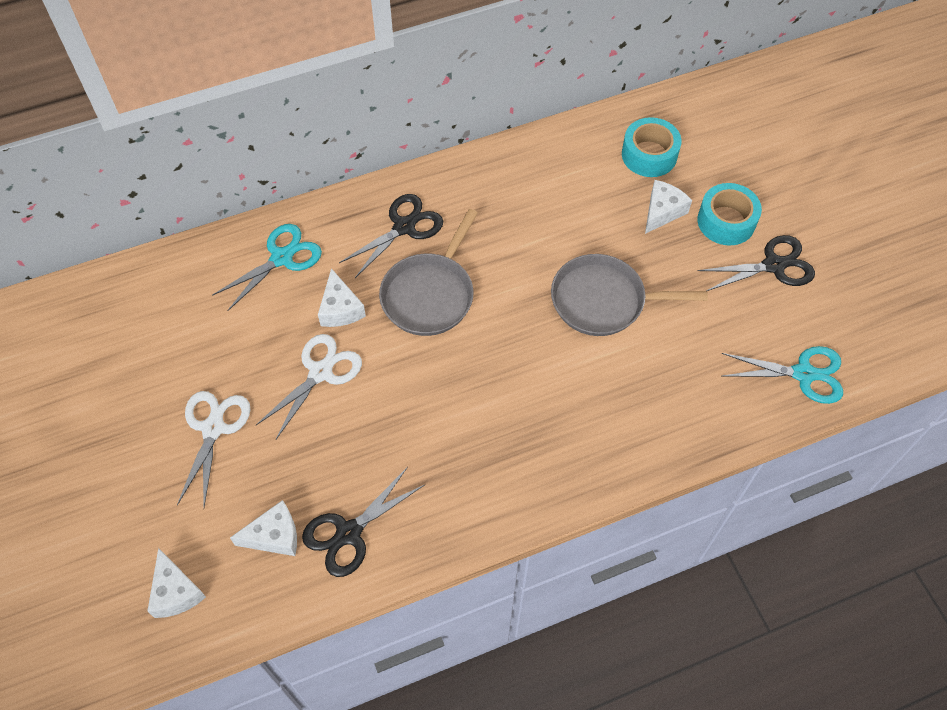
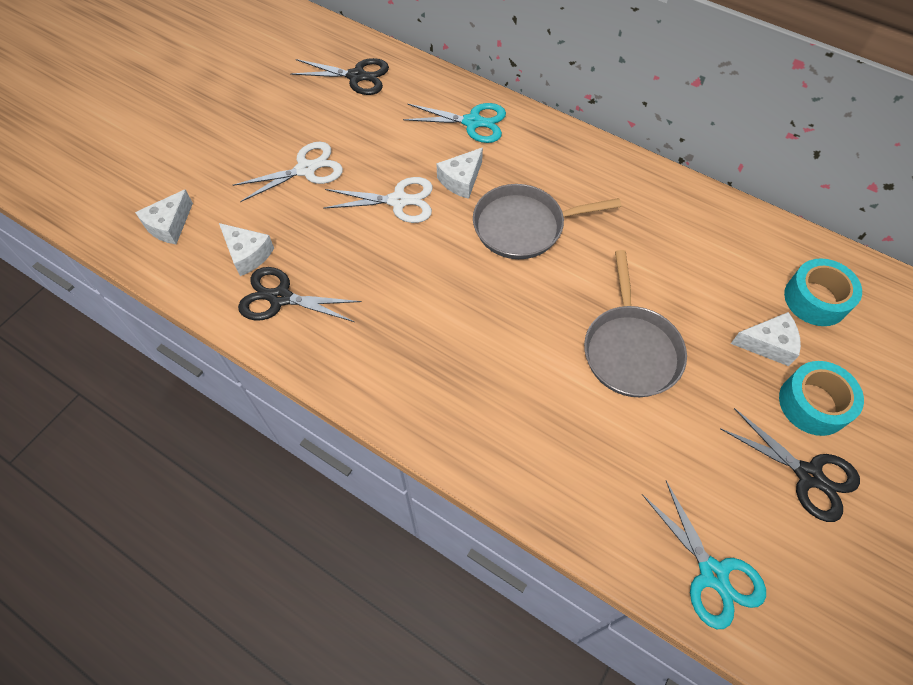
camera: 55 degrees right, 0 degrees up
(404, 227) = (568, 175): black scissors -> black scissors (356, 76)
(603, 301) = (630, 350): grey pan -> grey pan turned 150 degrees counterclockwise

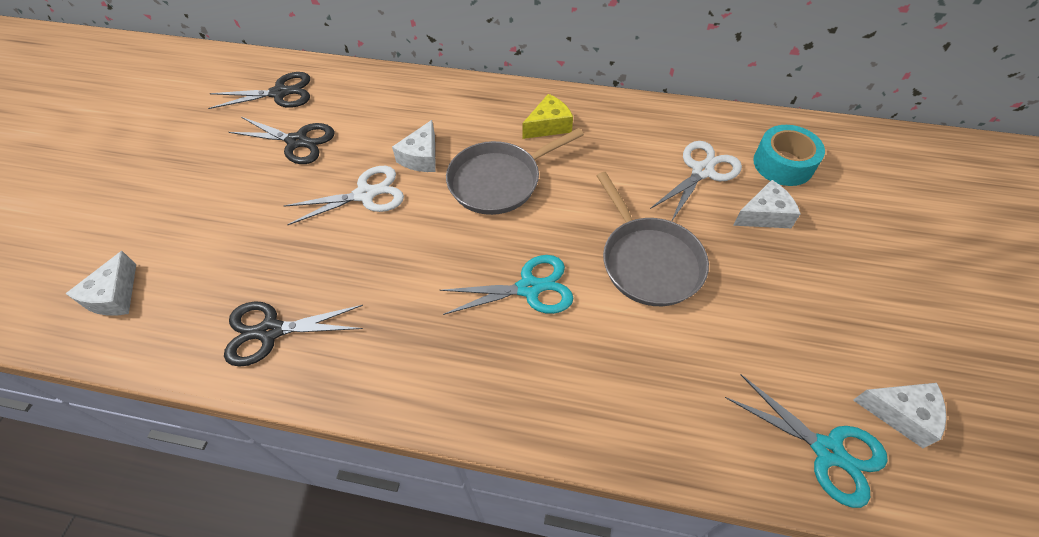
camera: 20 degrees left, 5 degrees down
(248, 254) = (218, 297): white cheese -> white cheese (901, 414)
(306, 169) = (256, 193): white scissors -> white scissors (702, 171)
(472, 122) = (412, 103): turquoise scissors -> turquoise scissors (529, 288)
(594, 185) = (548, 125): none -> yellow cheese
(808, 475) = (859, 320): black scissors -> black scissors (297, 141)
(813, 404) = (828, 254): turquoise tape -> none

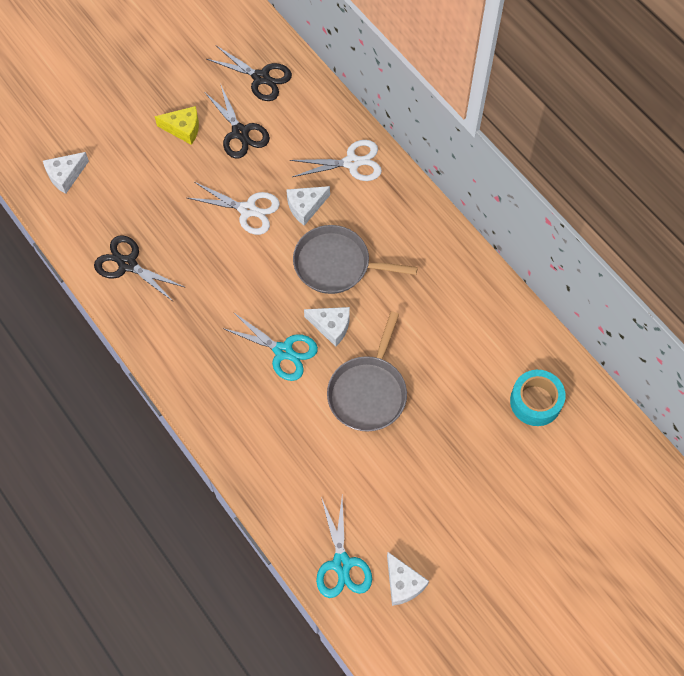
camera: 40 degrees right, 10 degrees up
(548, 125) = (412, 246): yellow cheese -> yellow cheese (183, 129)
(702, 171) = (474, 362): white scissors -> white scissors (352, 163)
(764, 215) = (475, 423): white cheese -> white cheese (331, 326)

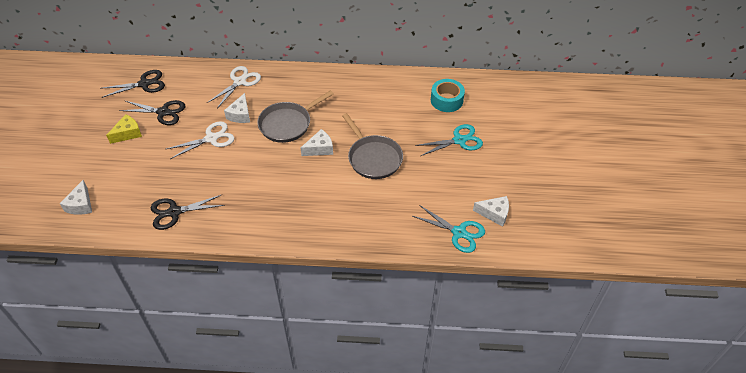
camera: 50 degrees left, 15 degrees down
(283, 351) = (311, 177): turquoise scissors -> turquoise scissors (459, 140)

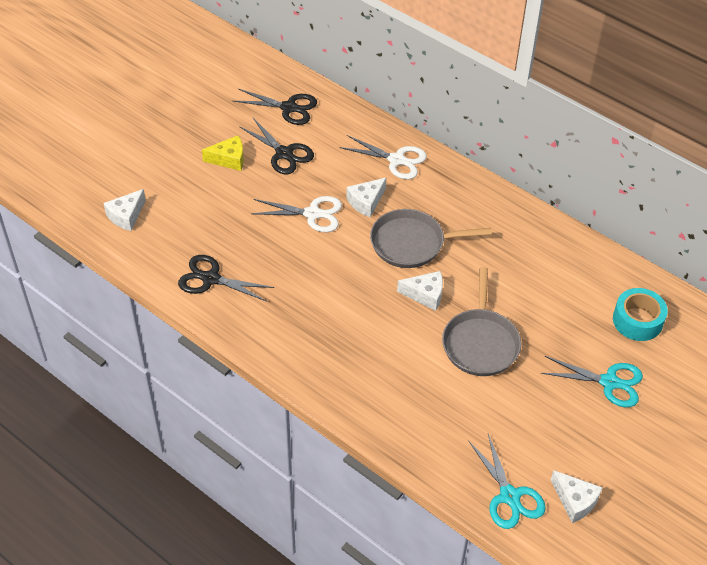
camera: 35 degrees right, 0 degrees up
(240, 82) = (396, 160): white scissors -> white scissors turned 45 degrees clockwise

